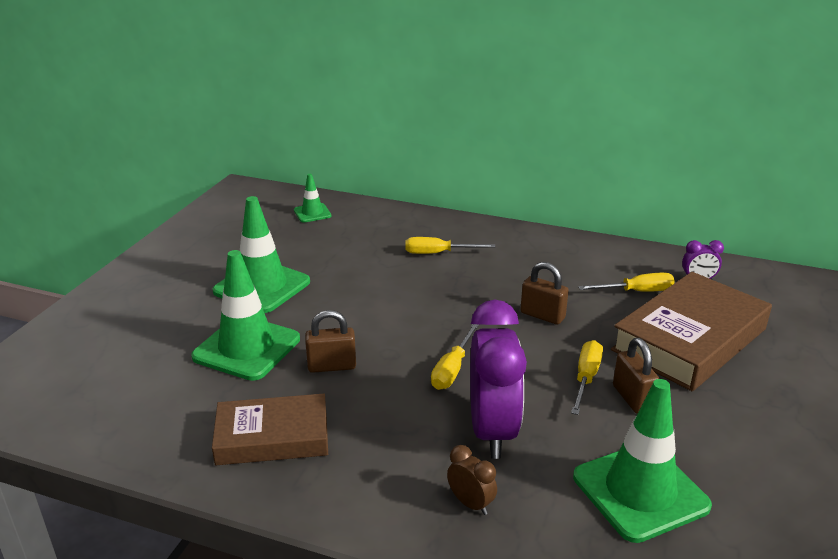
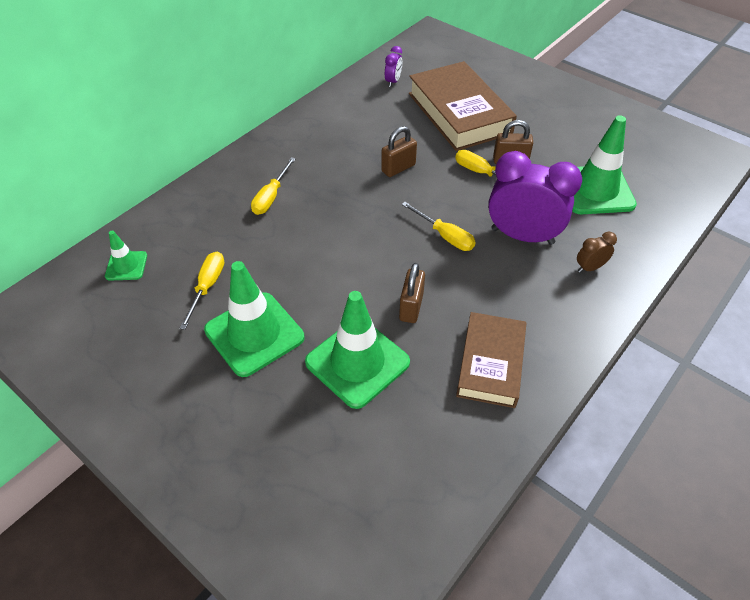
camera: 70 degrees left, 20 degrees up
(636, 291) = (392, 113): yellow screwdriver -> yellow screwdriver (207, 287)

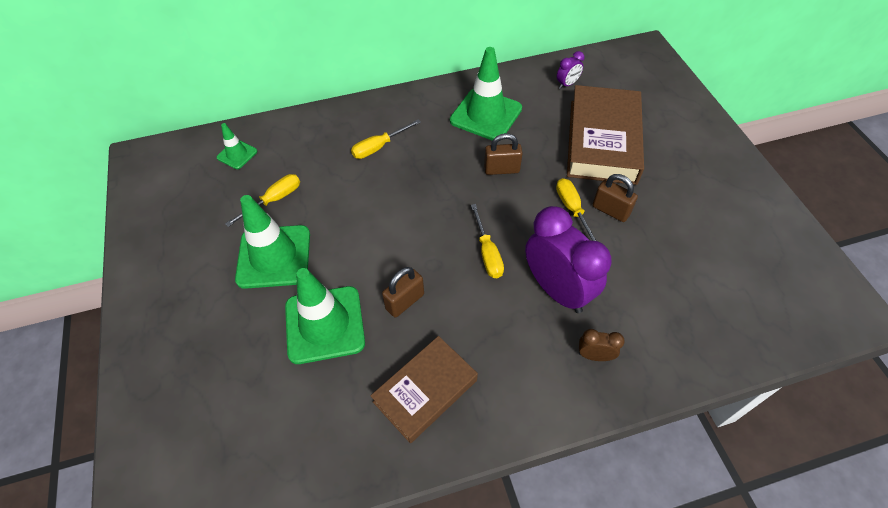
camera: 35 degrees right, 5 degrees up
(595, 190) = (671, 281): green traffic cone -> green traffic cone (486, 115)

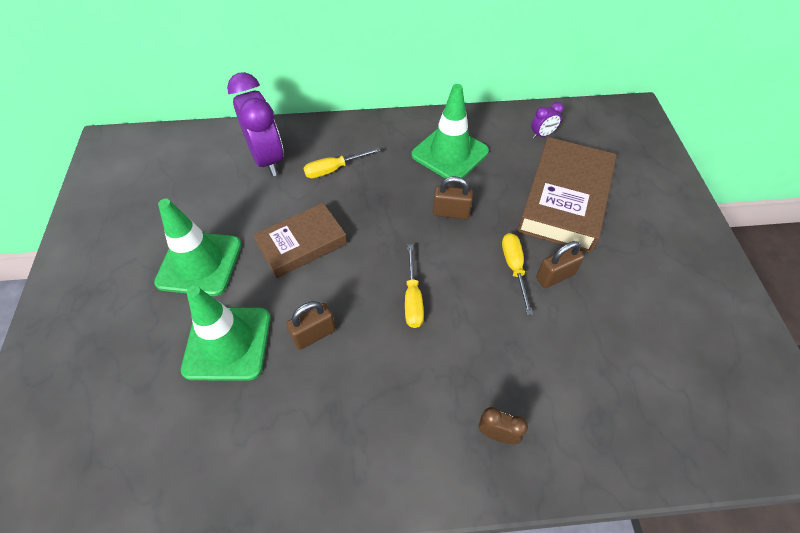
camera: 10 degrees right, 0 degrees up
(237, 154) = (196, 155): green traffic cone -> none
(274, 200) = (217, 206): yellow screwdriver -> none
(425, 391) = (307, 435): brown book -> brown book (302, 244)
(557, 290) = (475, 352): purple clock -> purple clock (267, 159)
(610, 210) = (555, 276): brown padlock -> brown padlock turned 75 degrees counterclockwise

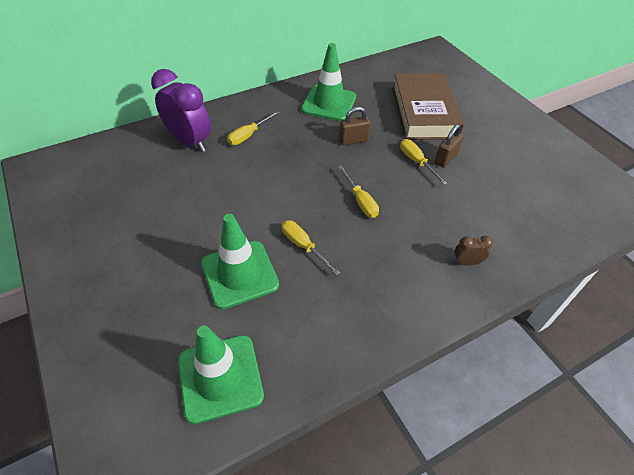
camera: 25 degrees left, 5 degrees down
(199, 263) = (180, 228): green traffic cone -> green traffic cone (220, 377)
(302, 244) = (255, 191): brown book -> none
(314, 334) = (303, 246): brown padlock -> yellow screwdriver
(542, 135) = (385, 77): purple clock -> none

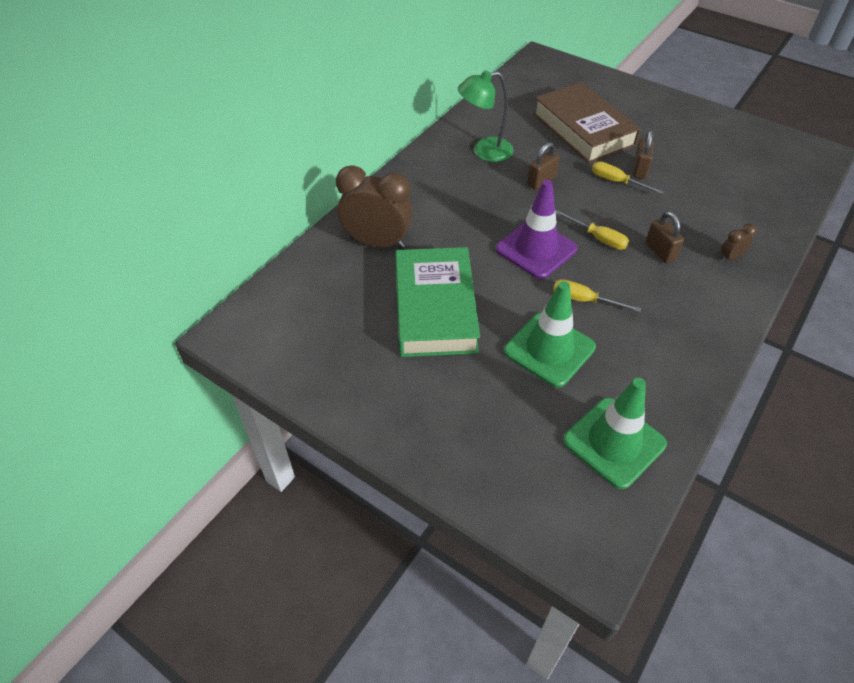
camera: 25 degrees left, 0 degrees up
(185, 205) = (435, 308): none -> green book
(189, 142) = (377, 243): purple clock -> brown clock
(248, 135) = (433, 213): yellow screwdriver -> none
(301, 190) = (536, 249): none -> purple traffic cone
(329, 103) = (484, 151): green traffic cone -> green lamp
(404, 232) = (660, 252): none -> brown padlock

